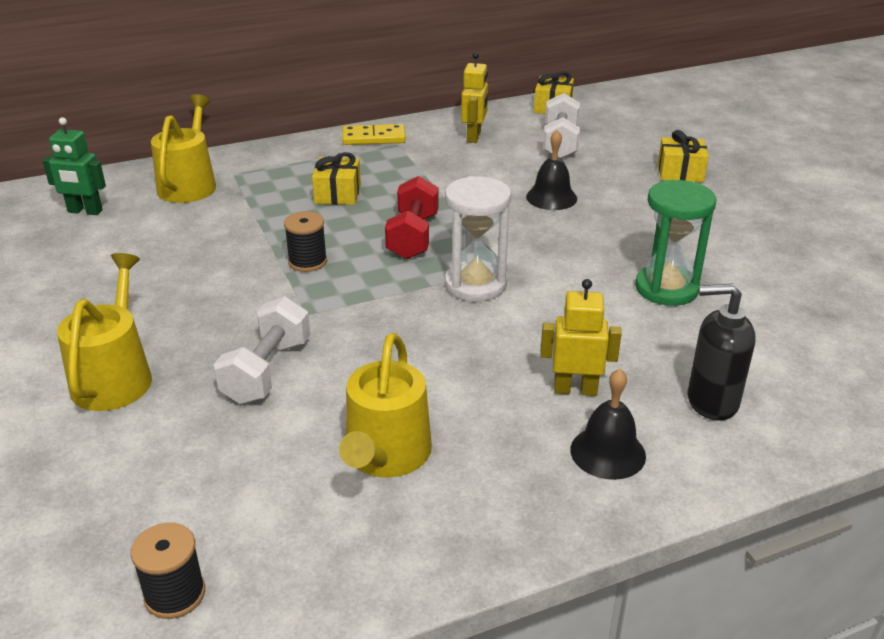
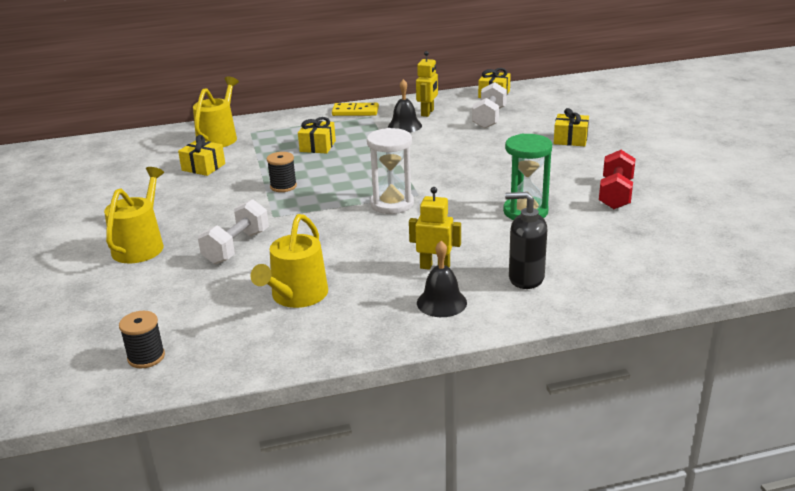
camera: 10 degrees right, 5 degrees down
(85, 211) = (146, 152): green robot -> none
(179, 234) = (203, 167): none -> yellow gift
(413, 237) = (360, 174): red dumbbell -> red dumbbell (615, 194)
(551, 197) = (468, 153): black bell -> black bell (404, 126)

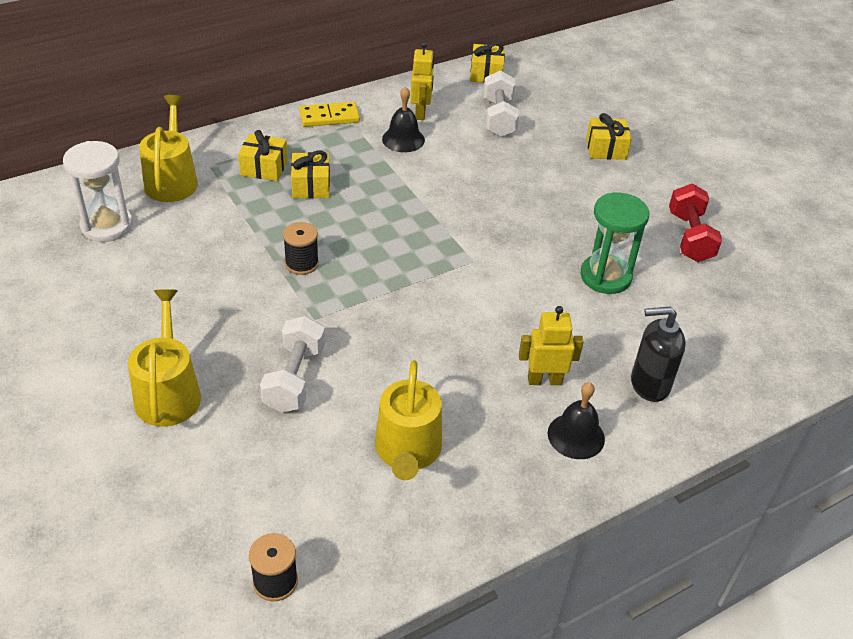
camera: 20 degrees left, 15 degrees up
(203, 167) = (179, 238): yellow gift -> yellow gift (264, 168)
(392, 204) = (449, 281): white hourglass -> white hourglass (107, 226)

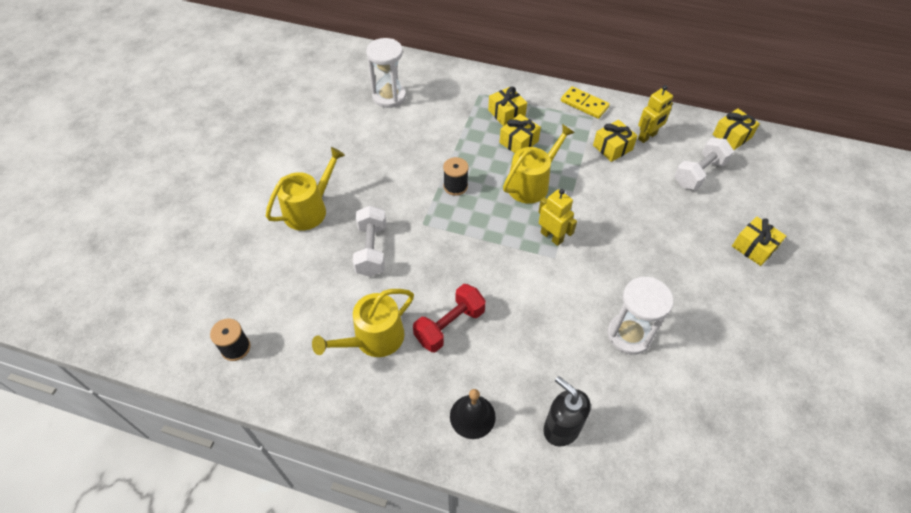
camera: 50 degrees right, 10 degrees up
(172, 180) = (450, 90): yellow watering can -> yellow watering can (531, 184)
(295, 378) = (371, 250): white dumbbell -> white dumbbell turned 60 degrees counterclockwise
(403, 139) = (612, 147): black bell -> yellow gift
(544, 380) = (499, 366): yellow robot -> yellow robot (551, 237)
(605, 276) = (629, 335): green hourglass -> white hourglass
(690, 237) = (733, 357): red dumbbell -> red dumbbell (449, 326)

